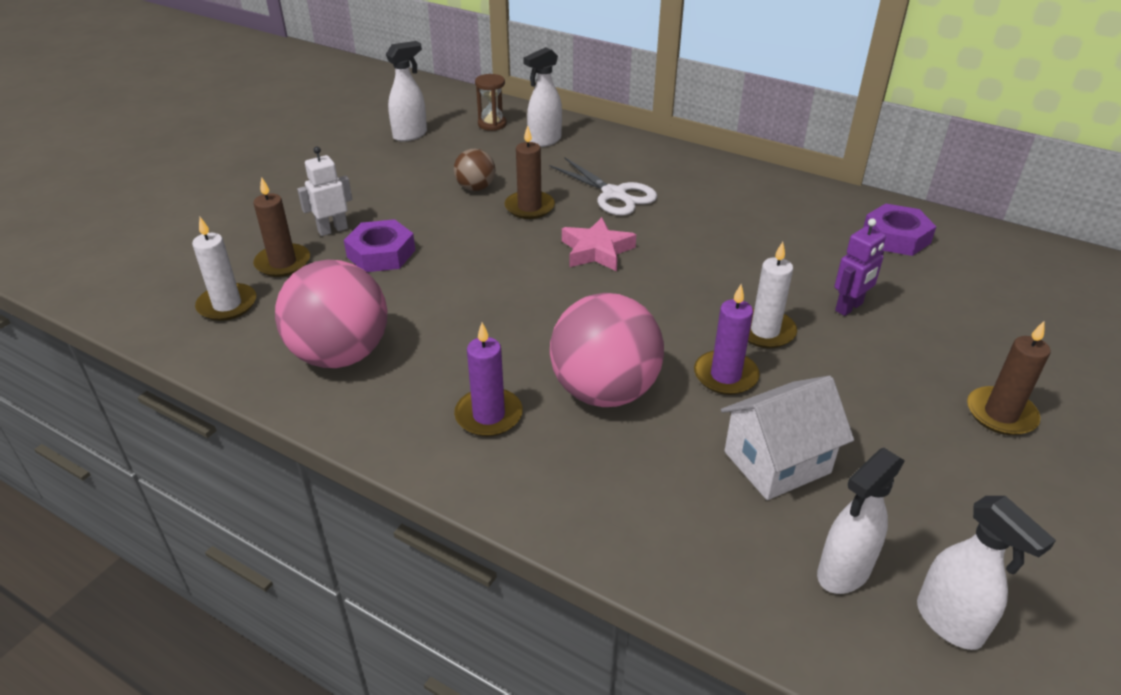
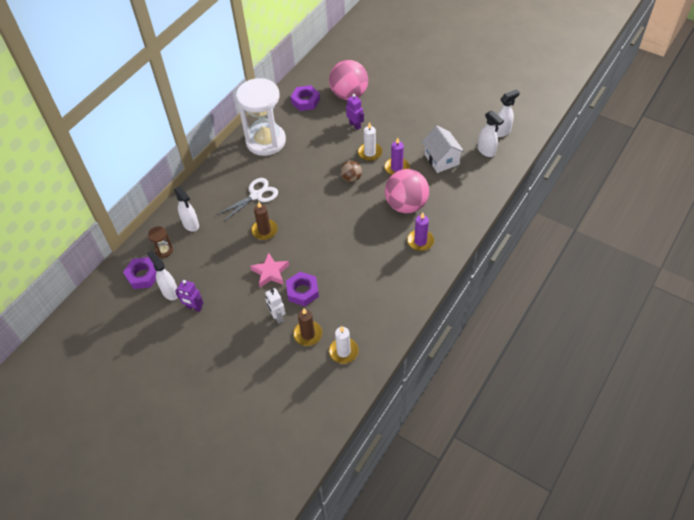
camera: 85 degrees left, 15 degrees up
(340, 355) = (383, 297): pink ball -> pink ball (349, 94)
(375, 155) = (194, 307): none -> purple robot
(446, 113) = (142, 275): none -> purple nut
(475, 188) = (241, 255): brown ball -> brown ball (351, 178)
(596, 251) = (307, 204): pink star -> pink star (270, 272)
(757, 197) = (266, 141): none -> white hourglass
(1001, 414) = (416, 99): brown candle -> none

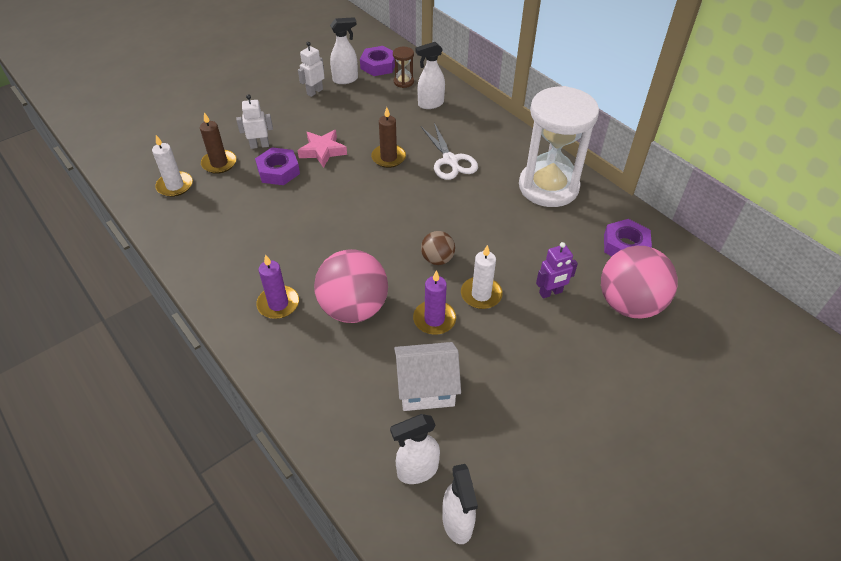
camera: 105 degrees right, 5 degrees down
(194, 307) = (314, 92): purple robot -> white robot

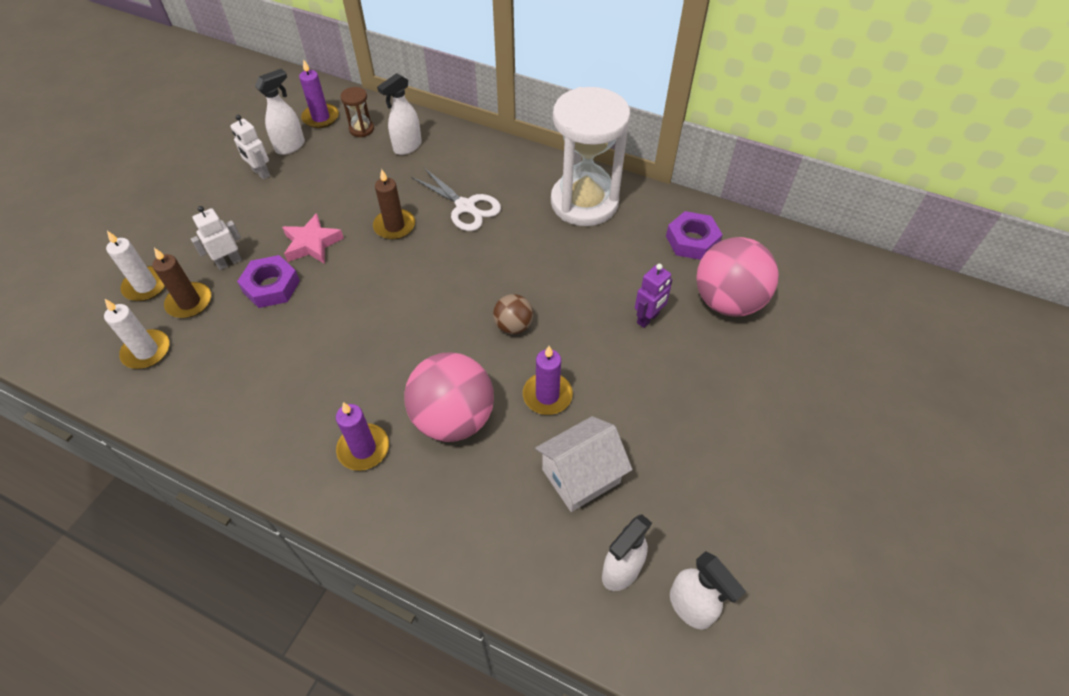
camera: 25 degrees left, 5 degrees up
(314, 92) = (261, 173): white robot -> white robot turned 60 degrees counterclockwise
(378, 65) = (321, 118): purple nut -> purple candle
(481, 294) = (580, 348): white candle -> white candle (146, 286)

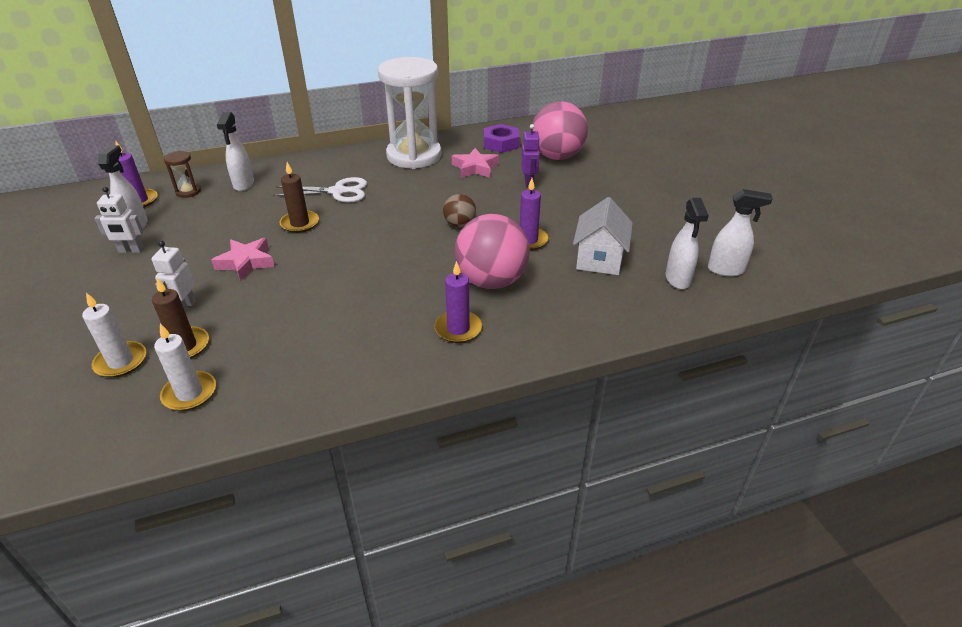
camera: 45 degrees left, 15 degrees down
(271, 286) = (248, 299): purple nut -> none
(621, 259) = (475, 168): none -> pink star

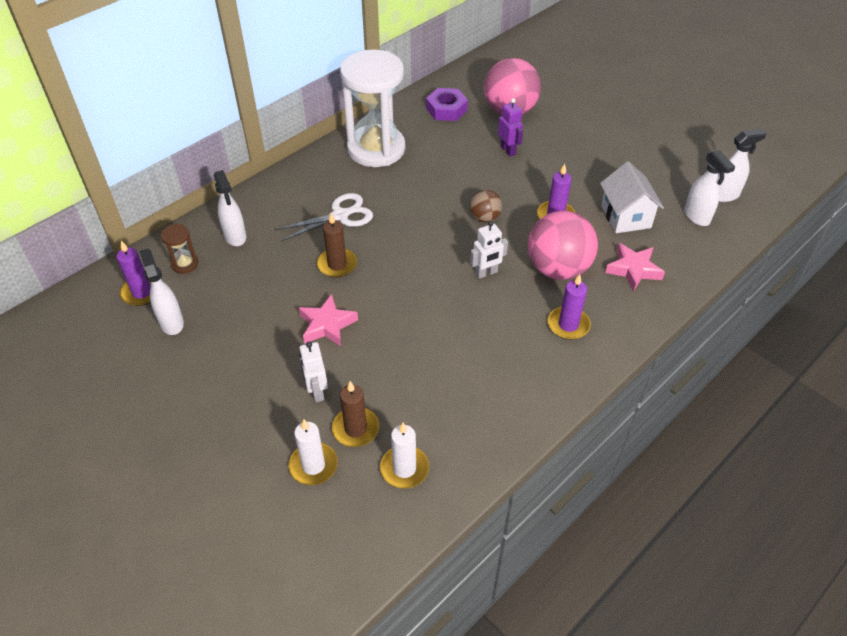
camera: 25 degrees left, 10 degrees up
(131, 251) = (198, 352): white robot -> white robot (486, 273)
(475, 168) = (446, 147): pink star -> pink star (633, 269)

